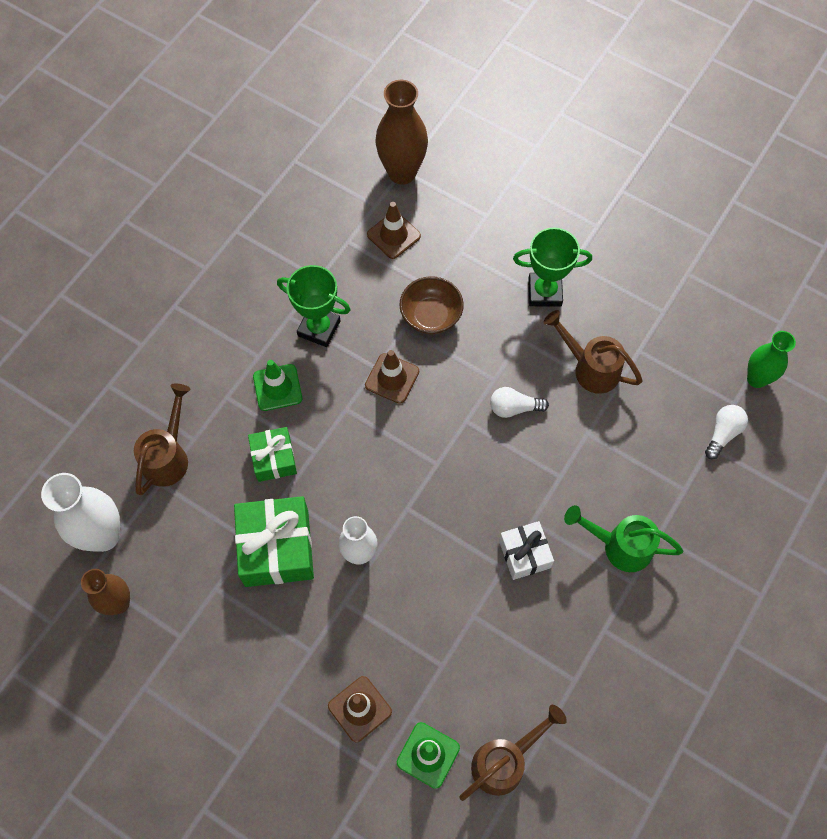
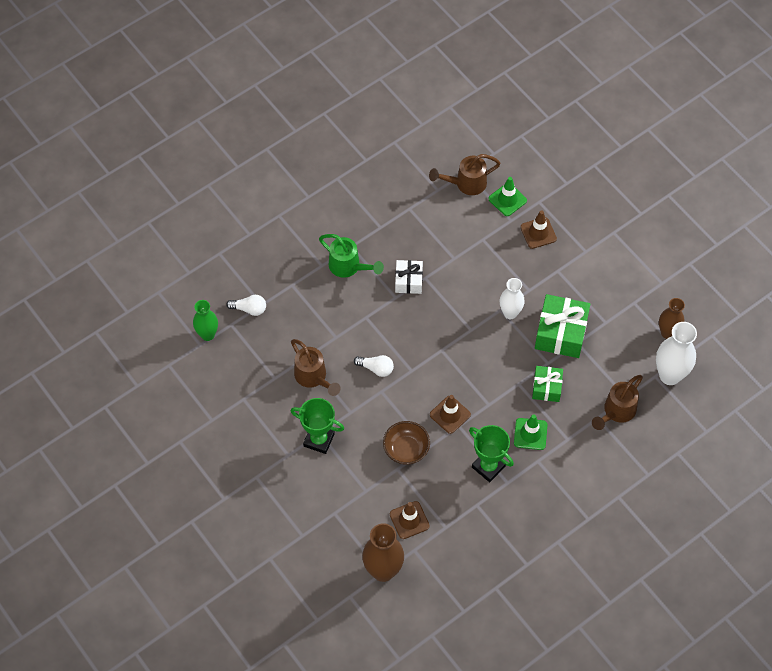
camera: 160 degrees left, 5 degrees down
(723, 433) = (249, 309): white light bulb -> white light bulb turned 135 degrees counterclockwise

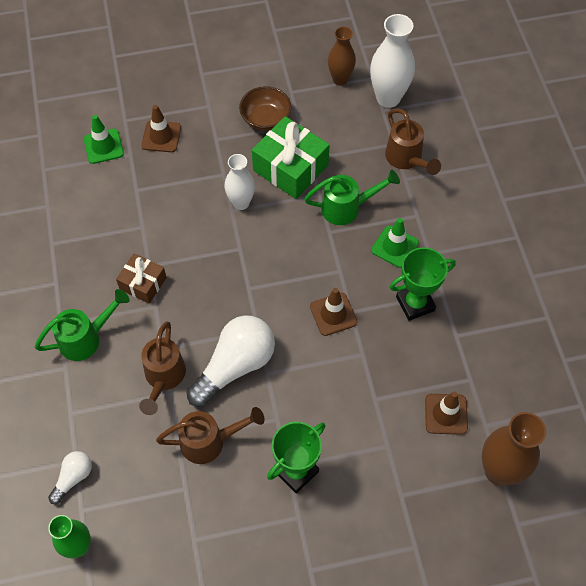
camera: 65 degrees left, 0 degrees up
(376, 368) = (235, 366): white light bulb -> white light bulb, size x1.99
(406, 449) = (355, 378): brown bowl -> brown bowl (265, 119)
(408, 281) = (143, 283): white gift -> brown gift
(465, 184) = (58, 176): brown watering can -> brown watering can (163, 378)
(546, 387) = (347, 208): green gift -> green watering can

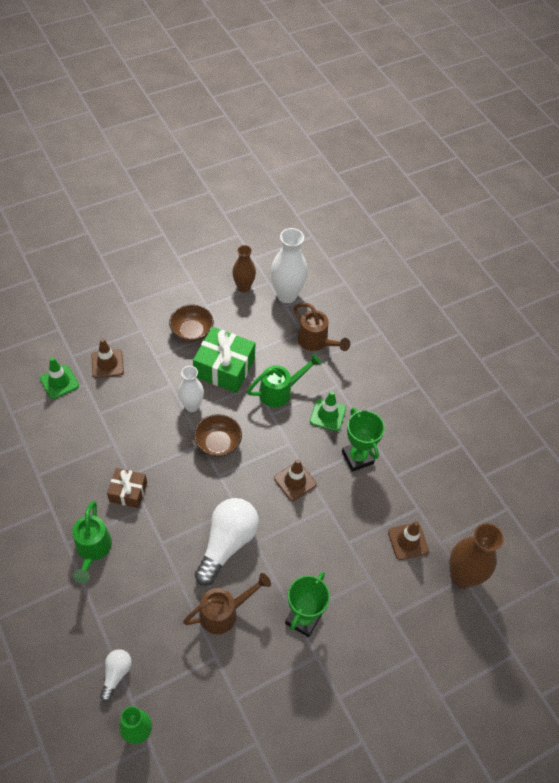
camera: 20 degrees left, 5 degrees down
(86, 338) = (92, 550): green watering can -> green watering can turned 135 degrees clockwise
(163, 378) = (169, 568): brown watering can -> none
(258, 252) = (218, 443): none -> brown bowl
(415, 303) = (357, 457): green trophy -> green trophy turned 75 degrees counterclockwise

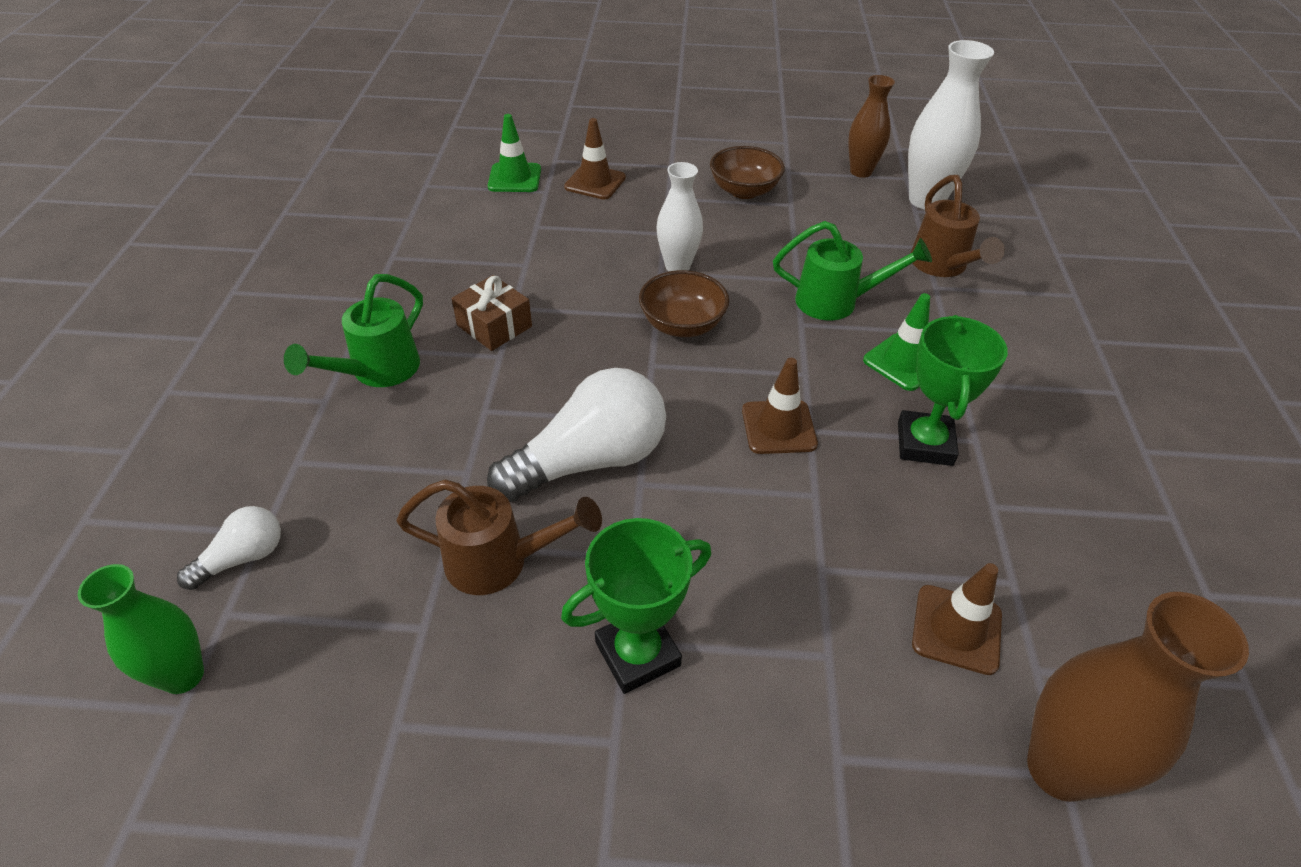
camera: 35 degrees right, 10 degrees down
(224, 368) = (763, 244): green gift -> none

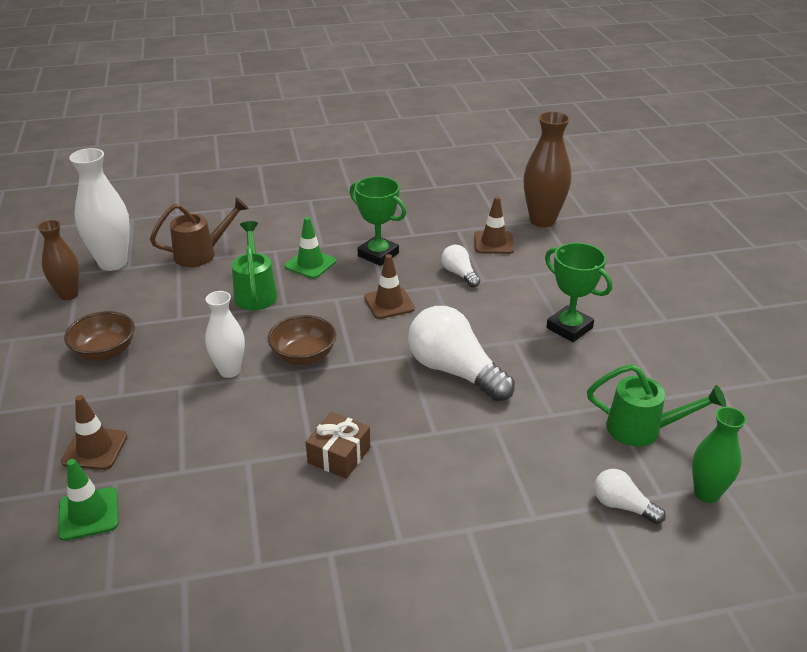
camera: 105 degrees left, 10 degrees down
(376, 372) = (422, 508): green watering can -> green watering can (643, 430)
(500, 562) = (549, 388): brown watering can -> none
(847, 538) = (459, 274): none -> white light bulb
(924, 443) = (378, 254): green trophy -> green trophy turned 45 degrees clockwise

